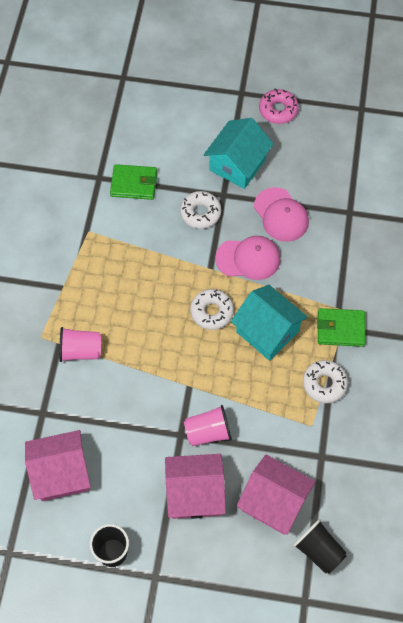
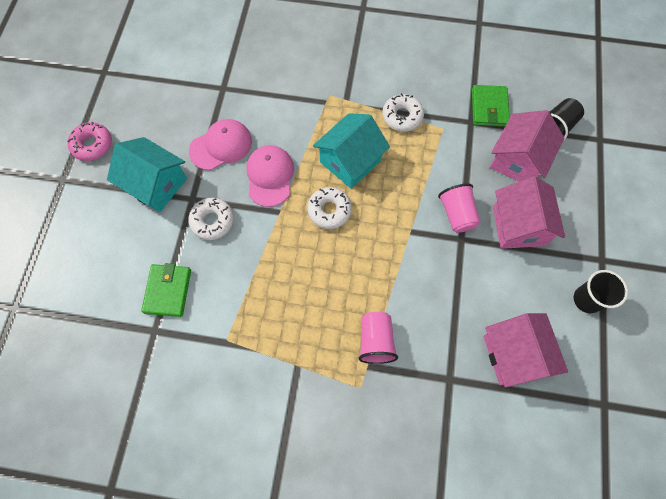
camera: 90 degrees left, 5 degrees up
(340, 329) = (347, 101): green wallet -> green wallet (489, 108)

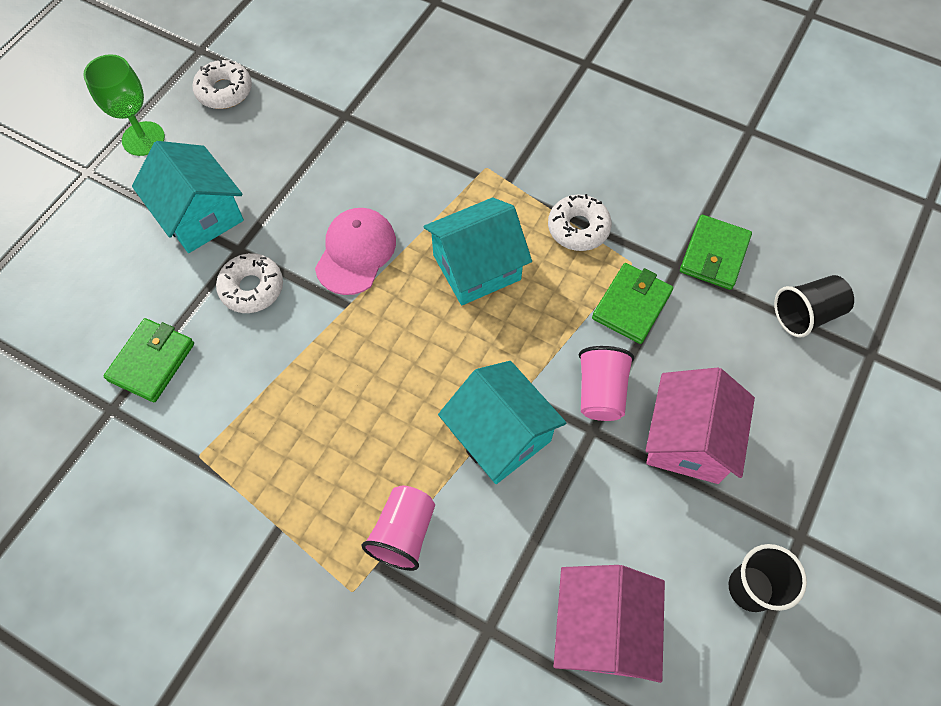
camera: 20 degrees right, 5 degrees down
(92, 145) = (143, 139): pink donut -> green goblet
(221, 146) = (308, 191): pink cap -> none
(329, 210) = (417, 326): white donut -> white donut (224, 91)
(408, 261) = (500, 435): none -> turquoise house
(453, 155) = (631, 305): none -> green wallet
(517, 160) = (726, 344): pink house -> none

